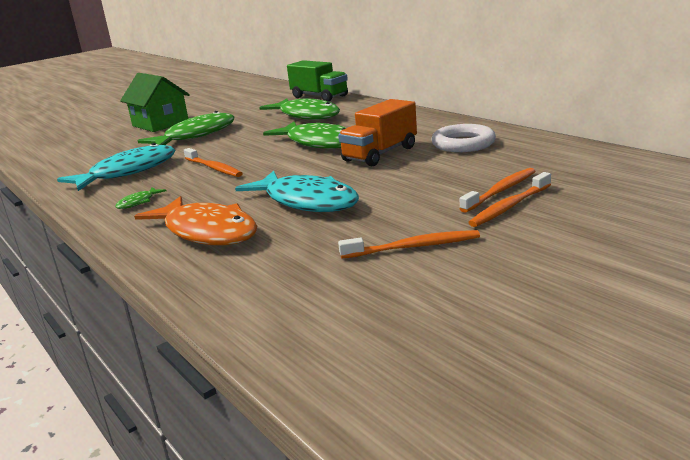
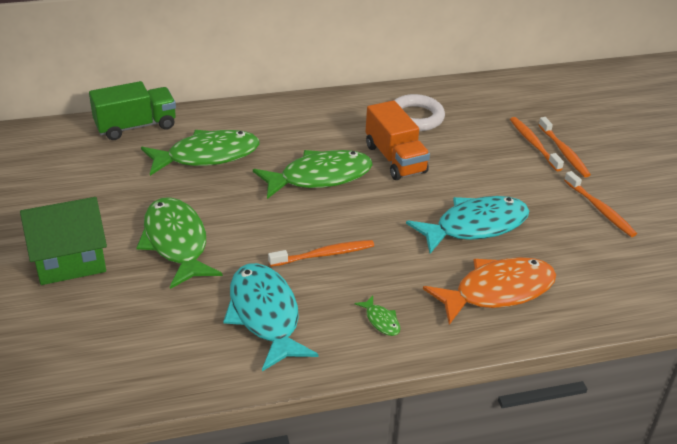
camera: 70 degrees left, 15 degrees up
(413, 247) = (600, 209): orange toothbrush -> orange toothbrush turned 135 degrees clockwise

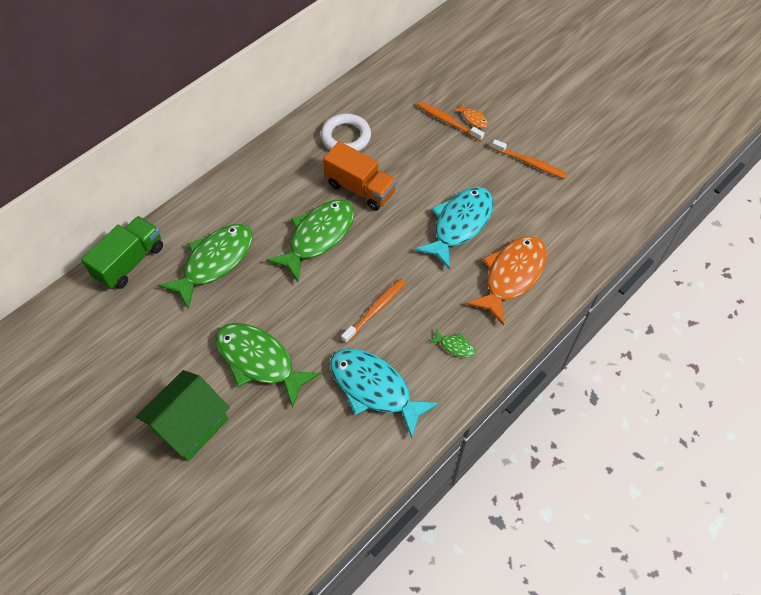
camera: 30 degrees left, 20 degrees up
(563, 152) = (473, 119): orange toothbrush -> orange fish

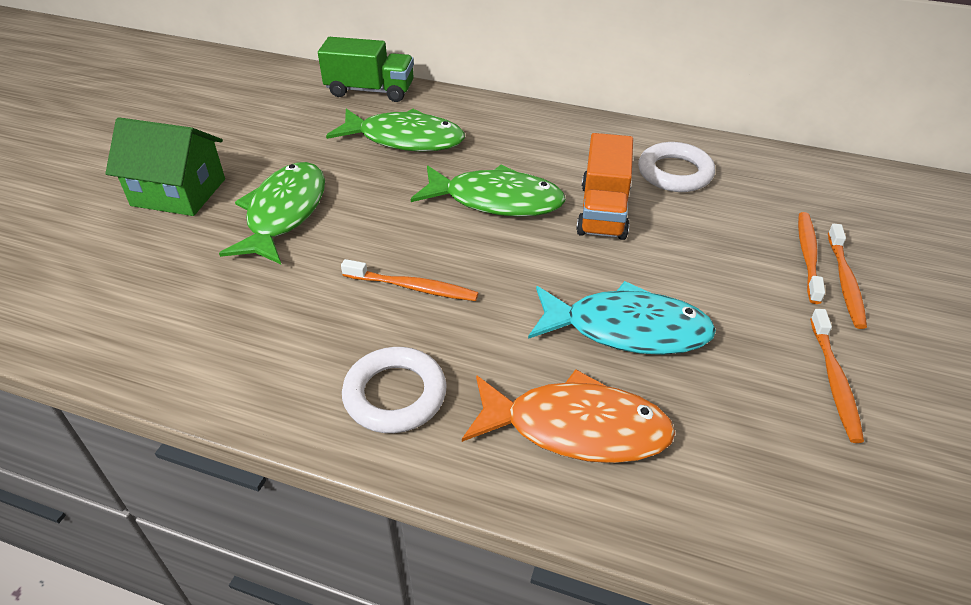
camera: 65 degrees right, 15 degrees down
(374, 388) = (282, 327): turquoise fish -> none
(455, 346) = (395, 395): green fish -> white ring
(473, 119) = (845, 281): orange fish -> orange toothbrush

